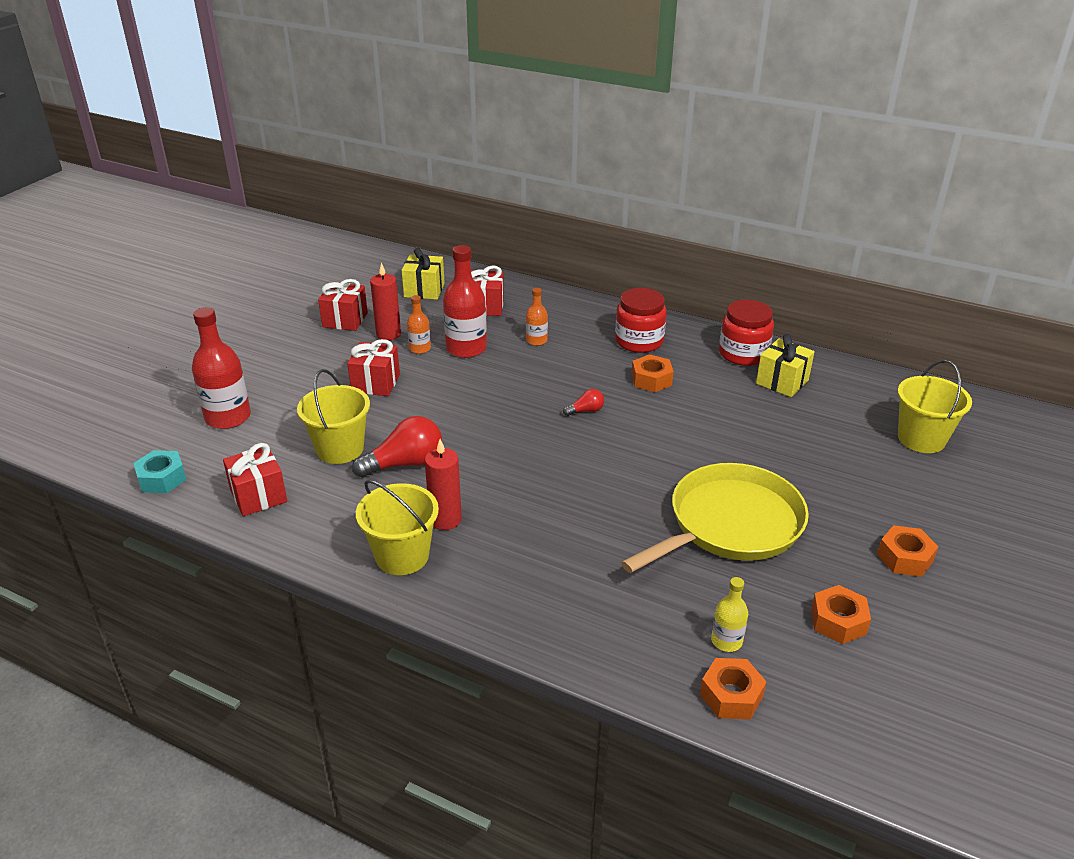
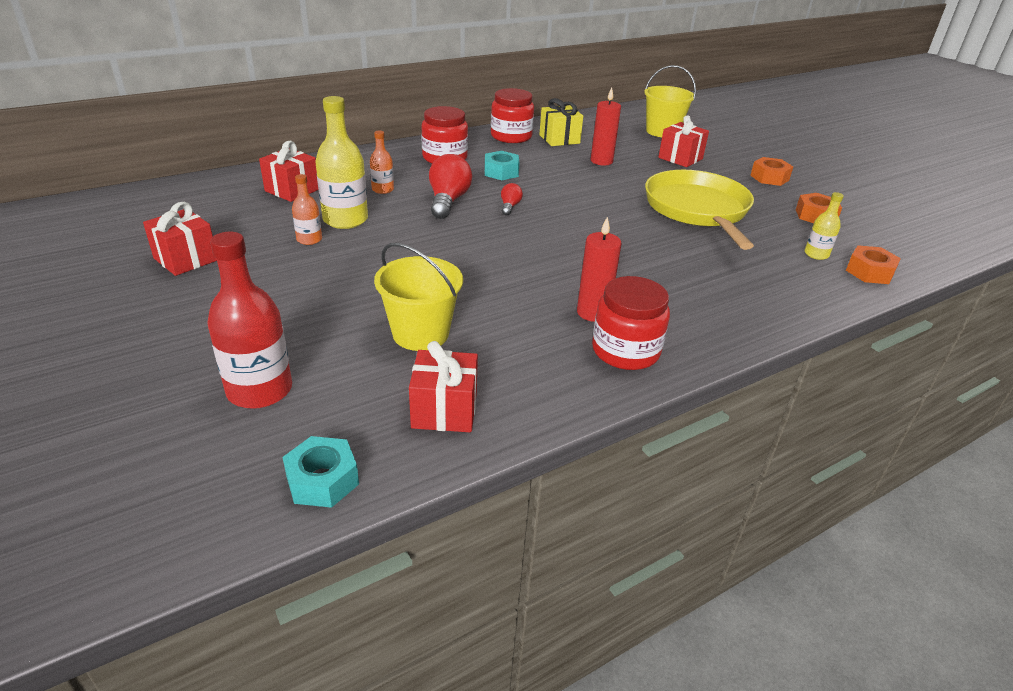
camera: 60 degrees left, 0 degrees up
(375, 383) = (333, 279): red gift -> red gift (680, 158)
(388, 334) = (256, 246): red candle -> red candle (601, 161)
(402, 556) = (625, 351): yellow bucket -> red jar
(405, 463) = (488, 306): red light bulb -> red light bulb (448, 201)
(424, 290) = (210, 205): yellow gift -> none
(466, 348) = (345, 220): red bottle -> yellow bottle
(651, 380) = (501, 172): orange nut -> turquoise nut

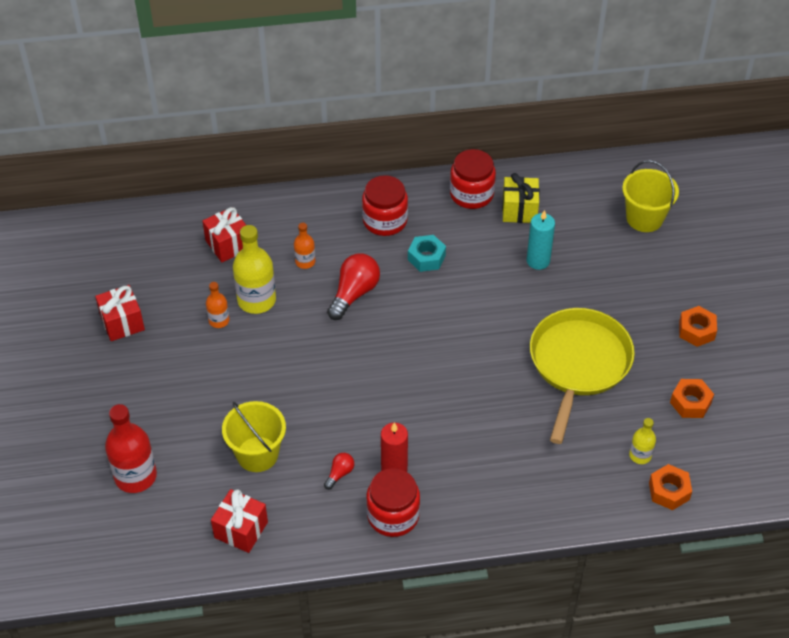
camera: 25 degrees right, 15 degrees up
(322, 480) = (149, 560): turquoise nut -> none
(510, 206) = (404, 315): red light bulb -> red light bulb (340, 474)
(601, 161) = (538, 261): red candle -> turquoise candle
(680, 158) = (626, 274): red gift -> none

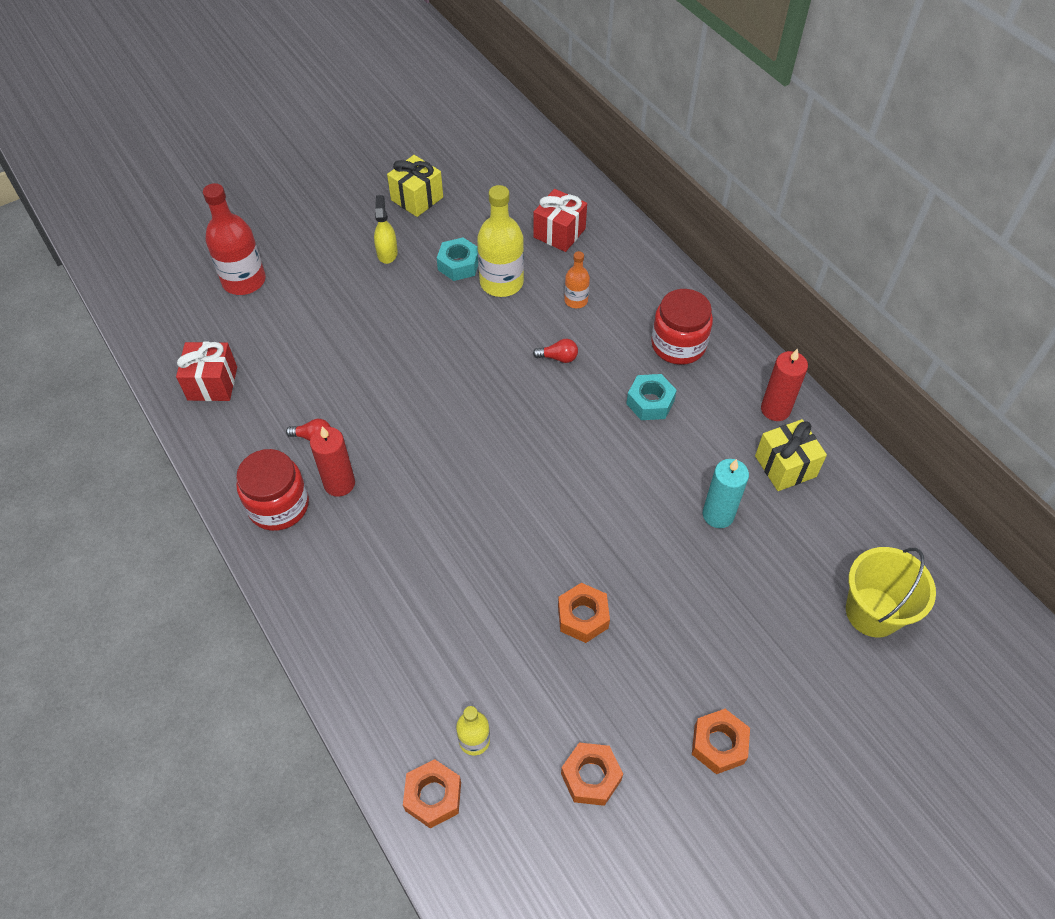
camera: 65 degrees right, 5 degrees up
(122, 322) = (417, 199): red gift -> yellow gift
(172, 364) = (387, 253): none -> yellow spray bottle
(219, 320) = (459, 265): orange bottle -> turquoise nut
(257, 454) = (308, 360): yellow bucket -> none
(354, 293) = (558, 357): red light bulb -> red light bulb, size x0.50
(471, 194) = (775, 409): red jar -> red candle
(578, 364) = (583, 617): yellow pan -> orange nut

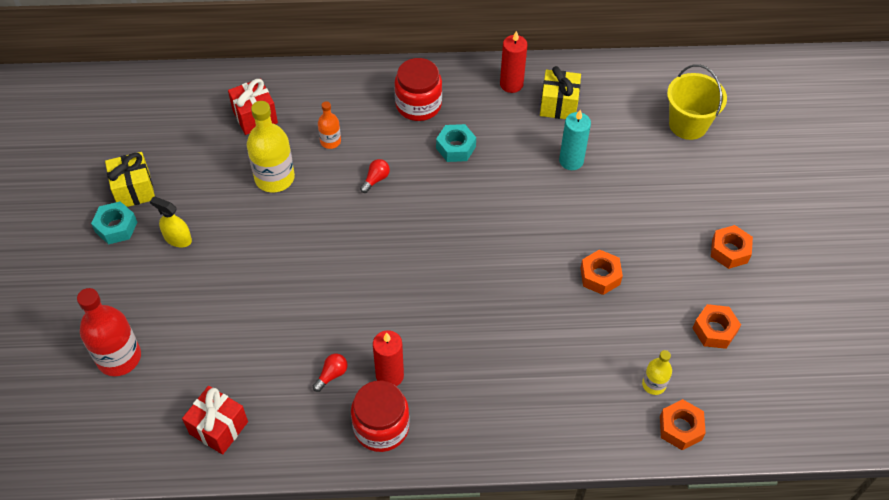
camera: 60 degrees left, 0 degrees up
(459, 265) = (232, 196): turquoise nut -> turquoise nut (116, 227)

